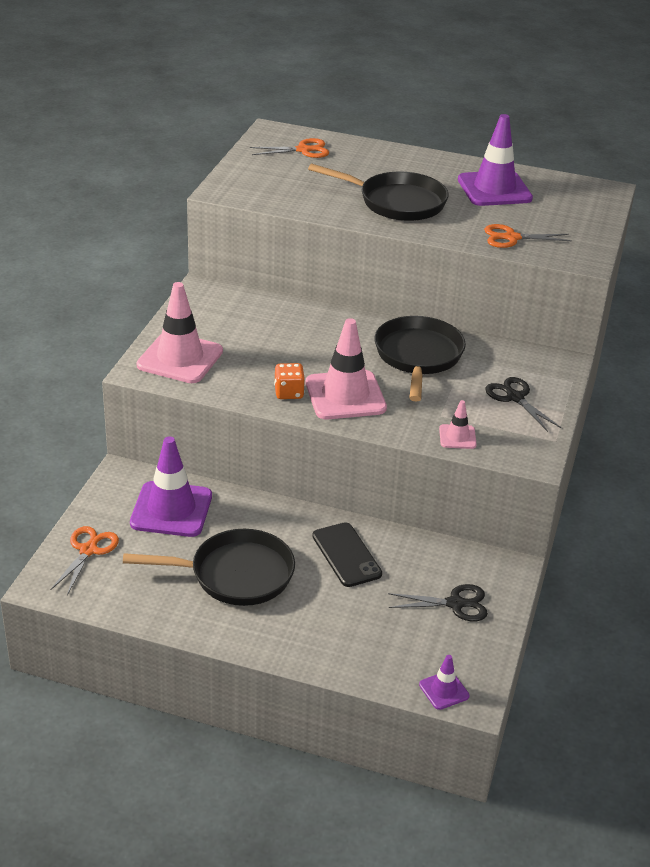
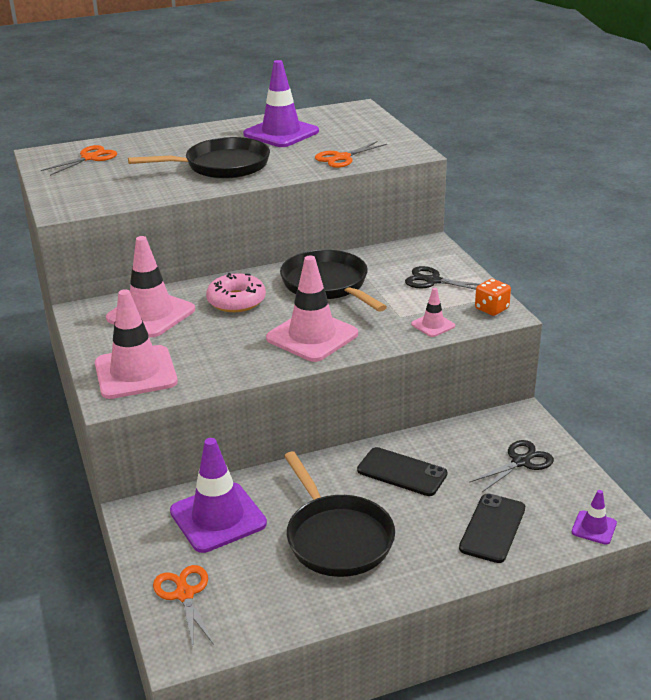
camera: 35 degrees left, 5 degrees down
(235, 574) = (337, 538): black pan -> black pan turned 105 degrees clockwise
(248, 315) = (151, 314): none -> pink traffic cone
(289, 393) = (265, 355): orange dice -> orange dice (491, 309)
(326, 335) = (236, 301): none -> pink donut
(360, 639) = (492, 528): none -> black phone

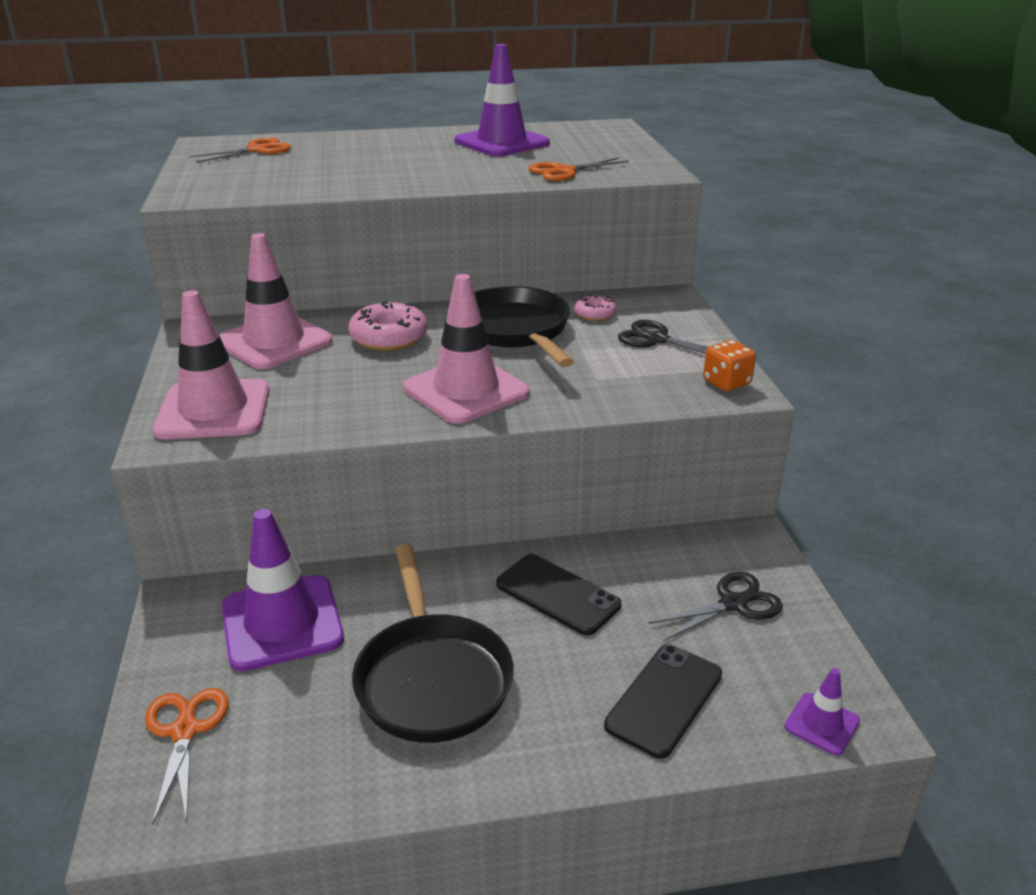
camera: 10 degrees right, 0 degrees up
(222, 166) = (408, 169): black pan -> none
(381, 265) = (594, 314): none -> pink donut
(433, 325) = (637, 394): pink traffic cone -> none

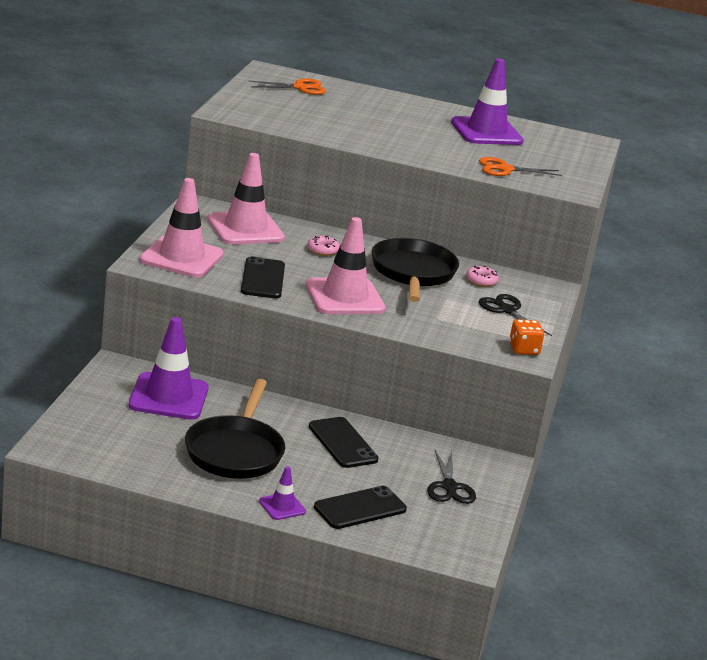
camera: 20 degrees right, 5 degrees down
(185, 731) = (89, 423): orange scissors -> none
(344, 402) = (262, 279): none -> black phone
(389, 337) = (322, 250): pink donut -> pink donut, size x0.56
(733, 604) = (449, 487): black scissors -> black scissors turned 90 degrees clockwise
(822, 724) = (441, 551): purple traffic cone -> purple traffic cone (282, 506)

